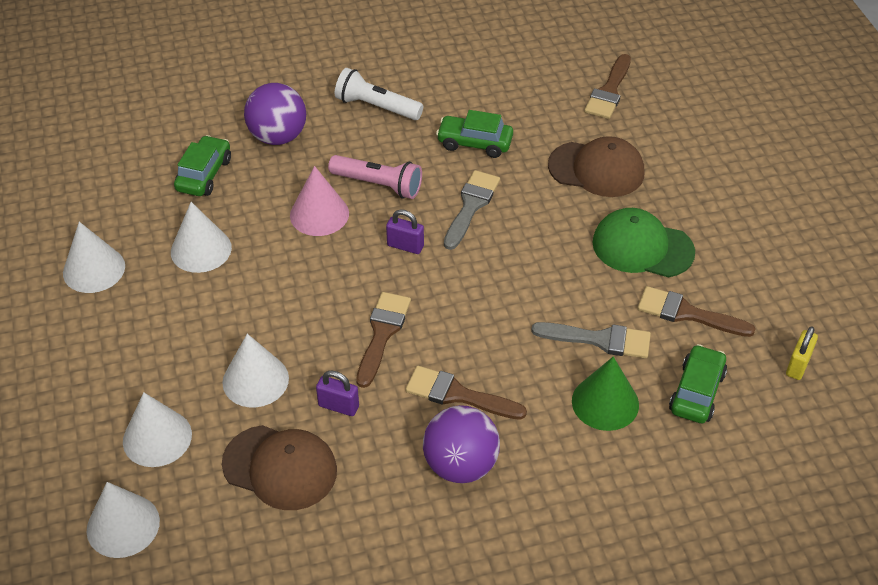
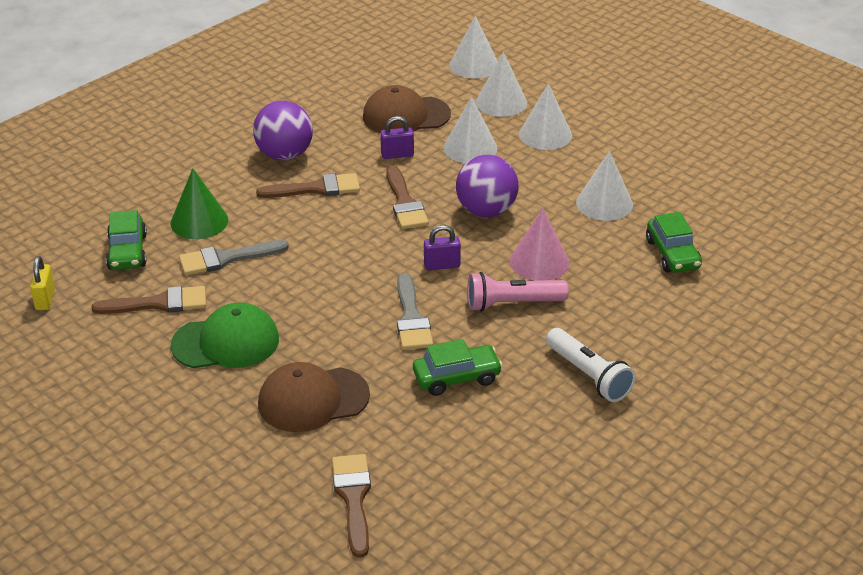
camera: 150 degrees right, 10 degrees down
(94, 269) = (666, 164): white cone -> white cone (545, 134)
(278, 137) = (649, 309): purple ball -> purple ball (486, 211)
(376, 107) = (588, 375): white flashlight -> white flashlight turned 60 degrees clockwise

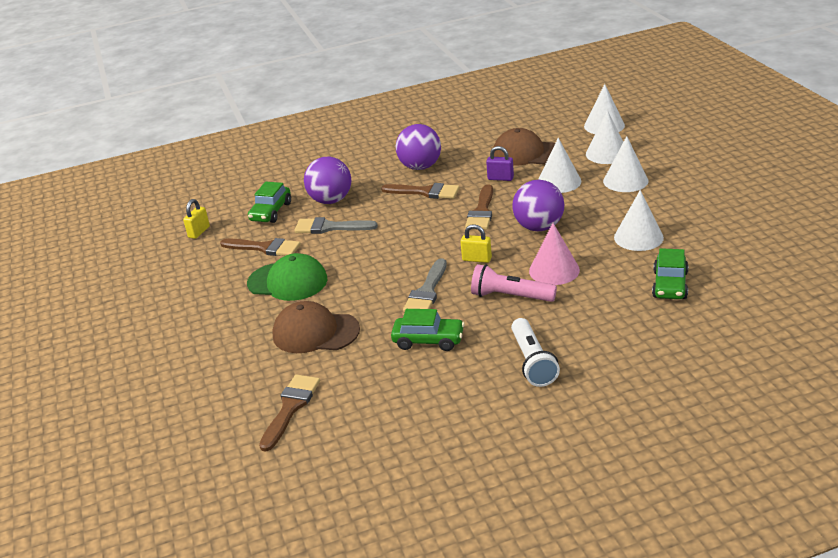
camera: 30 degrees right, 5 degrees down
(199, 221) = (331, 200): green cone -> purple ball
(442, 265) = (477, 259): purple padlock -> yellow padlock

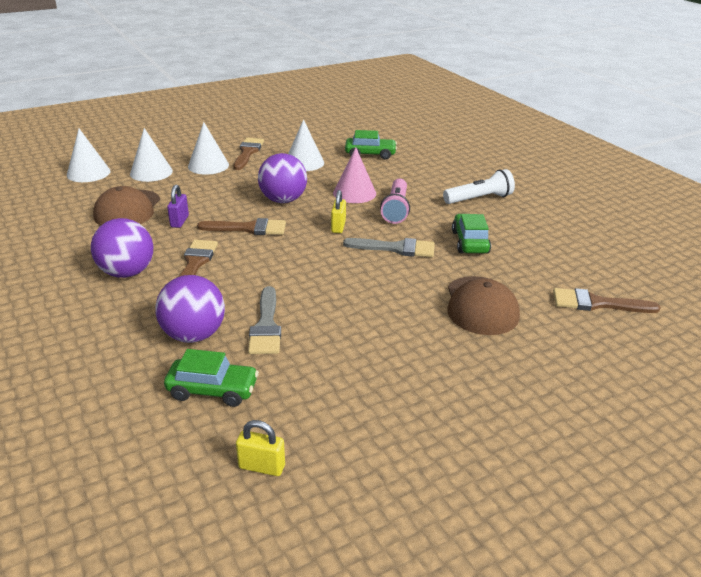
camera: 105 degrees left, 0 degrees up
(265, 248) = (314, 377): brown brush -> brown brush (248, 152)
(287, 281) = (392, 341): green cap -> none
(559, 181) = (199, 192): white cone -> none

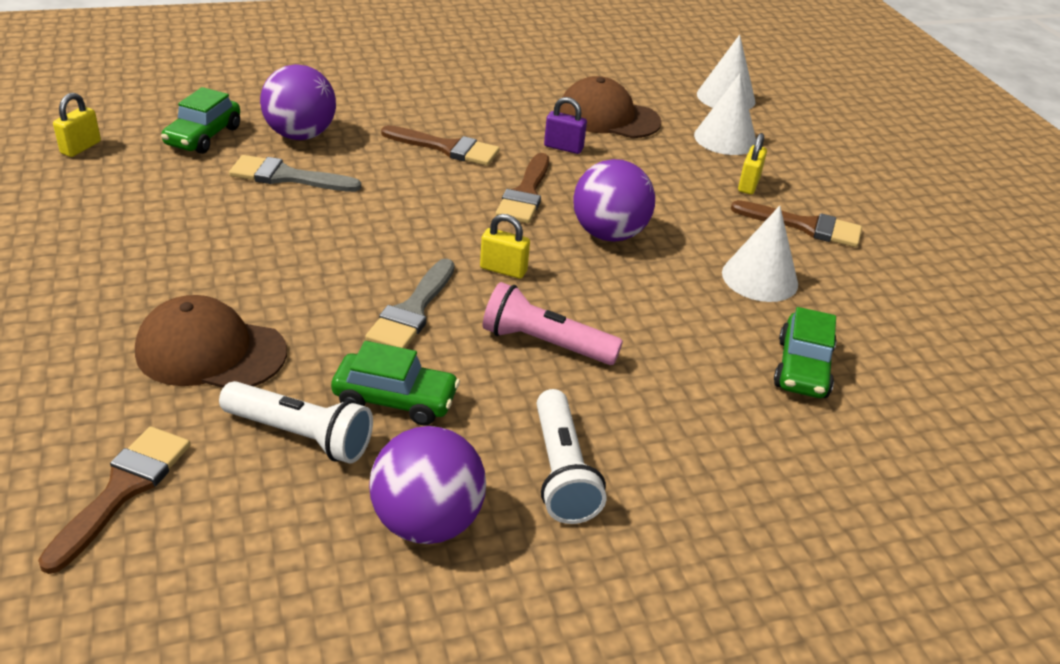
camera: 100 degrees right, 5 degrees up
(127, 272) = (448, 109): purple ball -> purple ball (427, 522)
(208, 165) = (748, 184): white cone -> yellow padlock
(354, 193) = (622, 310): pink cone -> none
(516, 262) = (300, 435): none -> white flashlight

